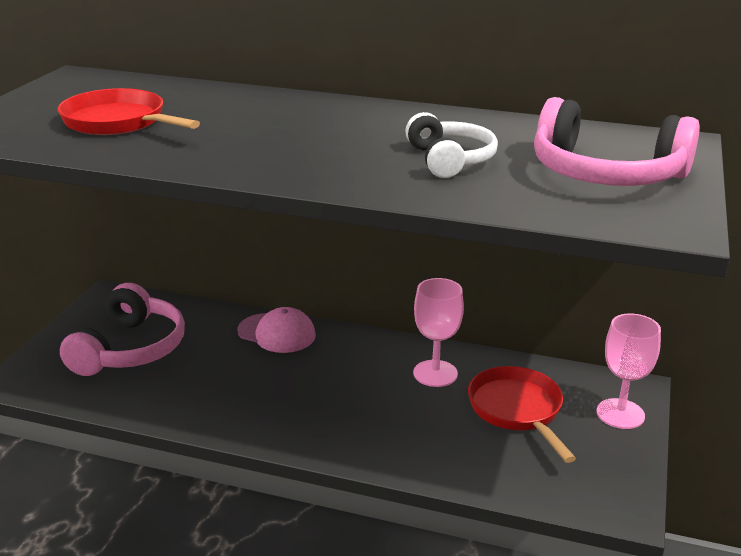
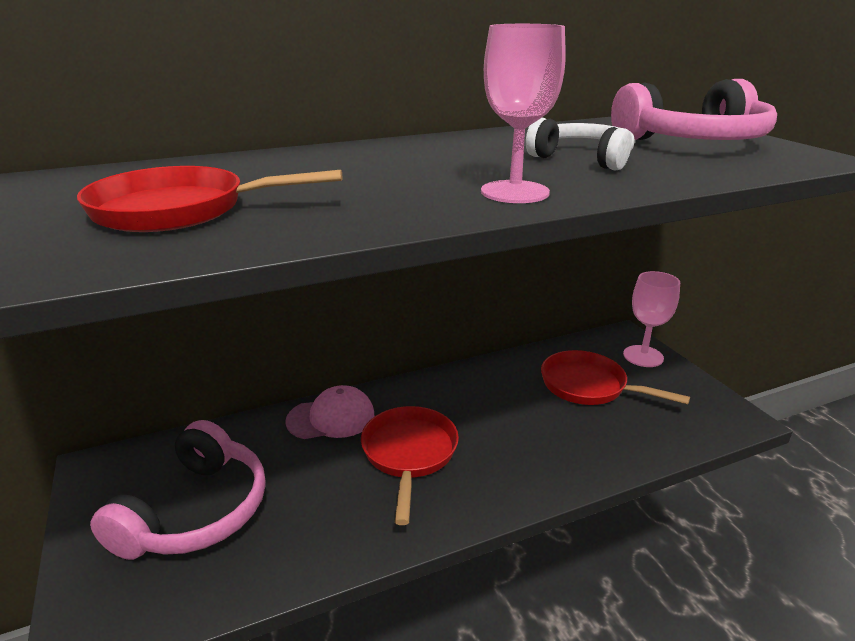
camera: 40 degrees left, 0 degrees up
(130, 349) = (196, 511): pink headphones -> pink headphones turned 45 degrees clockwise
(295, 383) = (409, 454): none -> red pan
(435, 373) = (500, 387): pink goblet -> pink goblet (514, 192)

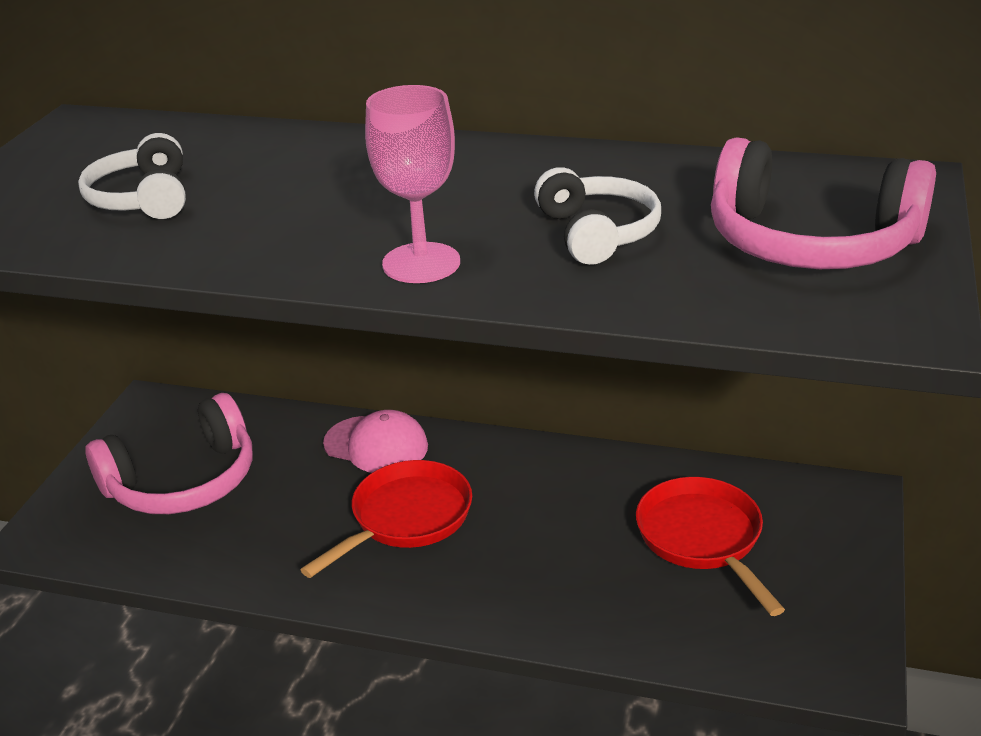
camera: 40 degrees right, 5 degrees up
(180, 210) = (143, 198): red pan -> white headphones
(643, 356) = (839, 535): pink goblet -> none

